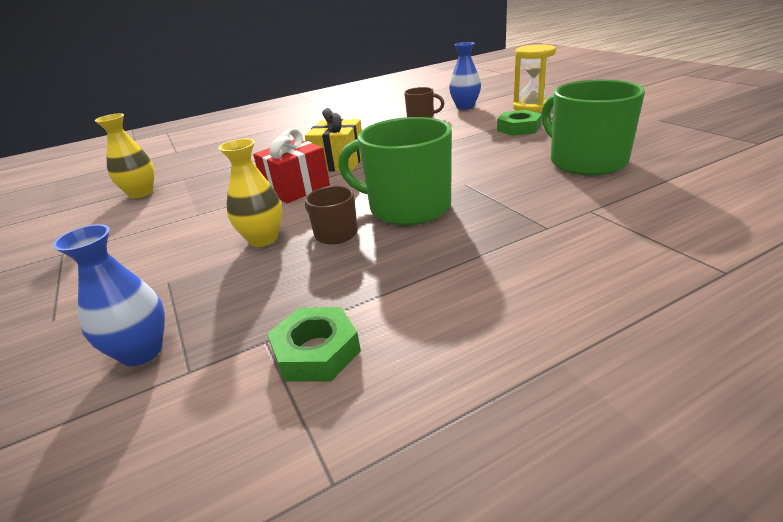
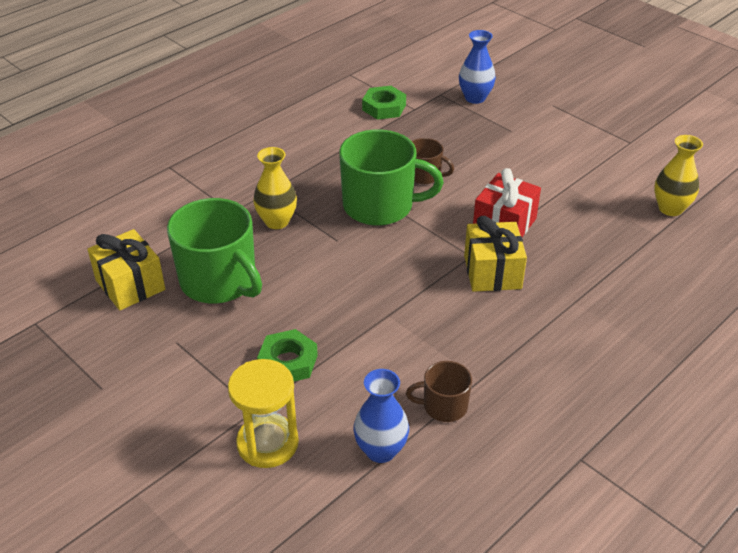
camera: 160 degrees right, 10 degrees up
(263, 239) = (478, 166): yellow vase -> yellow vase (277, 221)
(680, 161) = (130, 285): none -> yellow gift

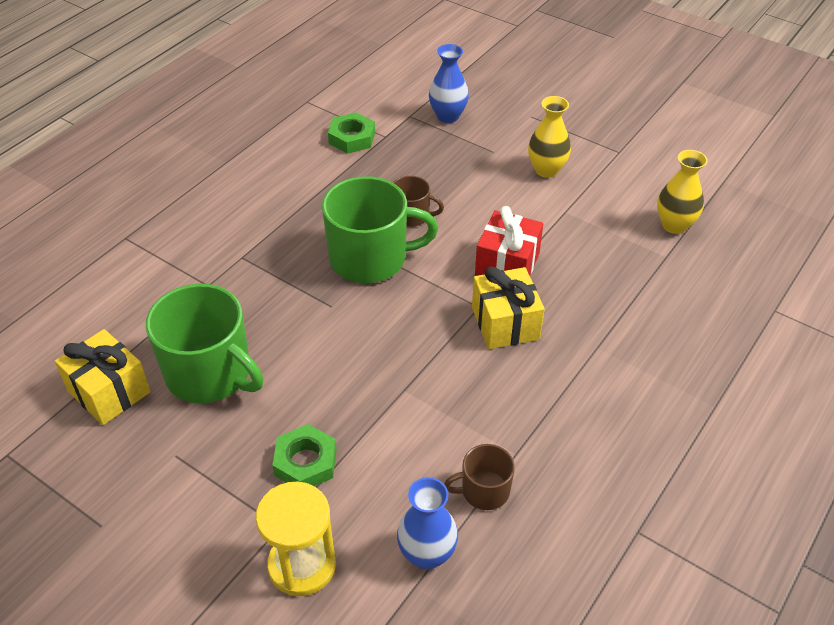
camera: 10 degrees left, 5 degrees up
(277, 221) = (260, 291): yellow vase -> yellow vase (546, 170)

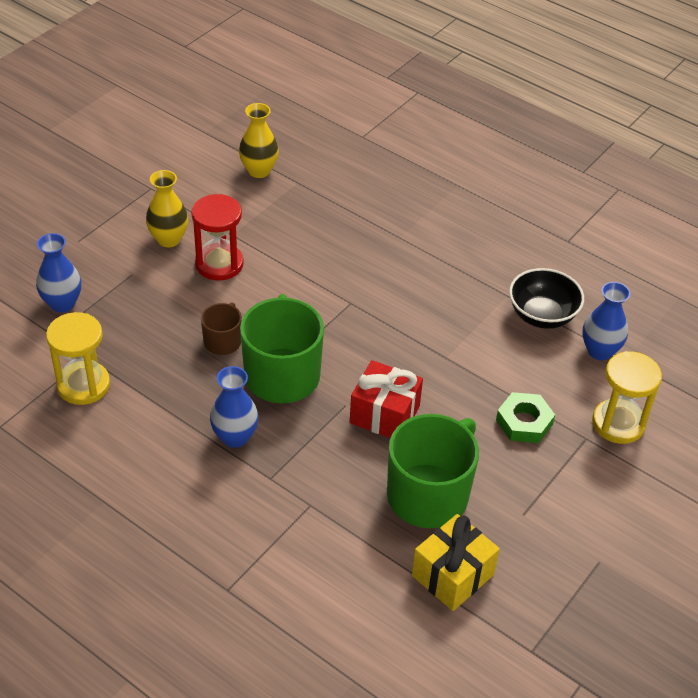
camera: 90 degrees left, 0 degrees up
(291, 231) = (235, 437): none -> blue vase
(352, 138) = (83, 385): green nut -> yellow hourglass
(484, 491) = (542, 315): brown mug -> black bowl
(505, 323) = (371, 288): yellow gift -> none
(507, 265) = (299, 279): red gift -> red gift (384, 414)
(518, 206) = (219, 264): none -> red hourglass

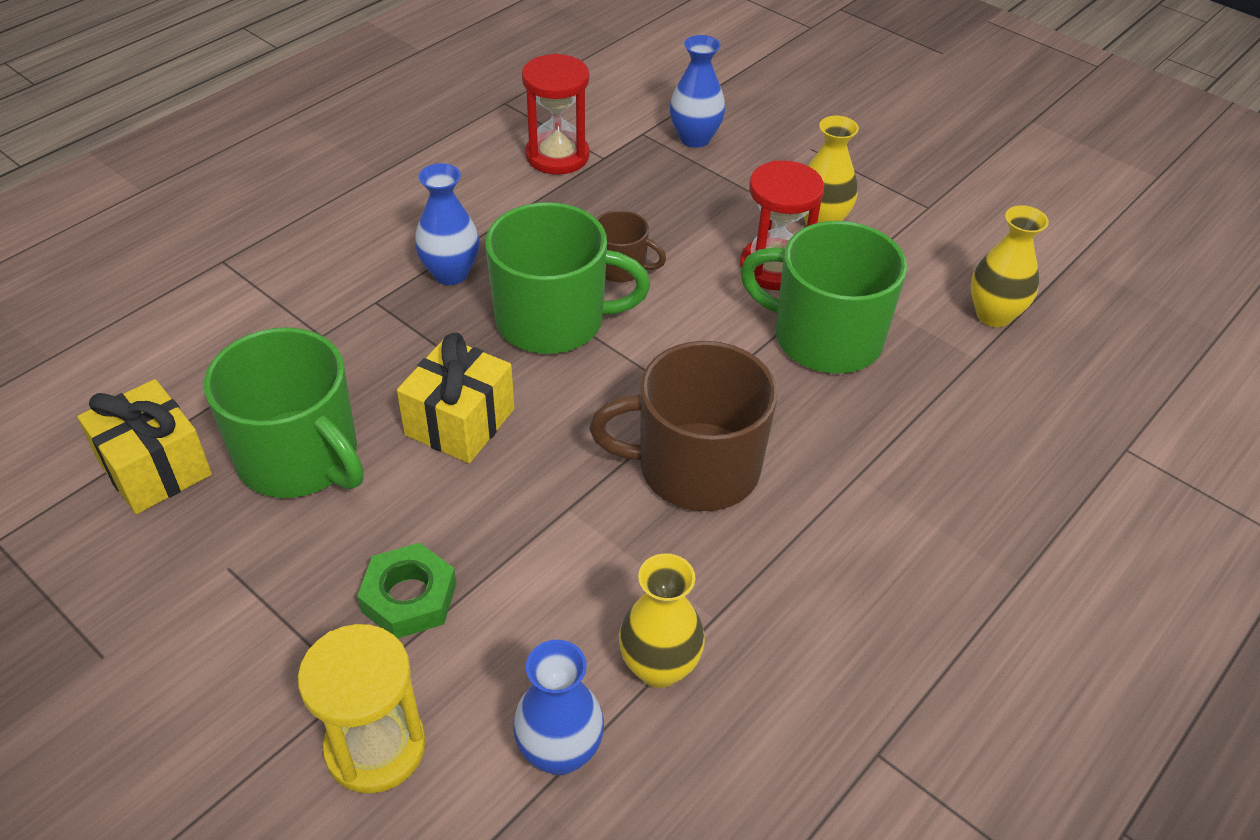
camera: 95 degrees right, 0 degrees up
(83, 385) = (557, 156): yellow hourglass -> red hourglass
(286, 243) = (825, 337): none -> green mug
(384, 414) = (460, 422): red gift -> yellow gift
(404, 302) = (695, 467): none -> brown mug
(542, 315) = (659, 667): black bowl -> yellow vase

